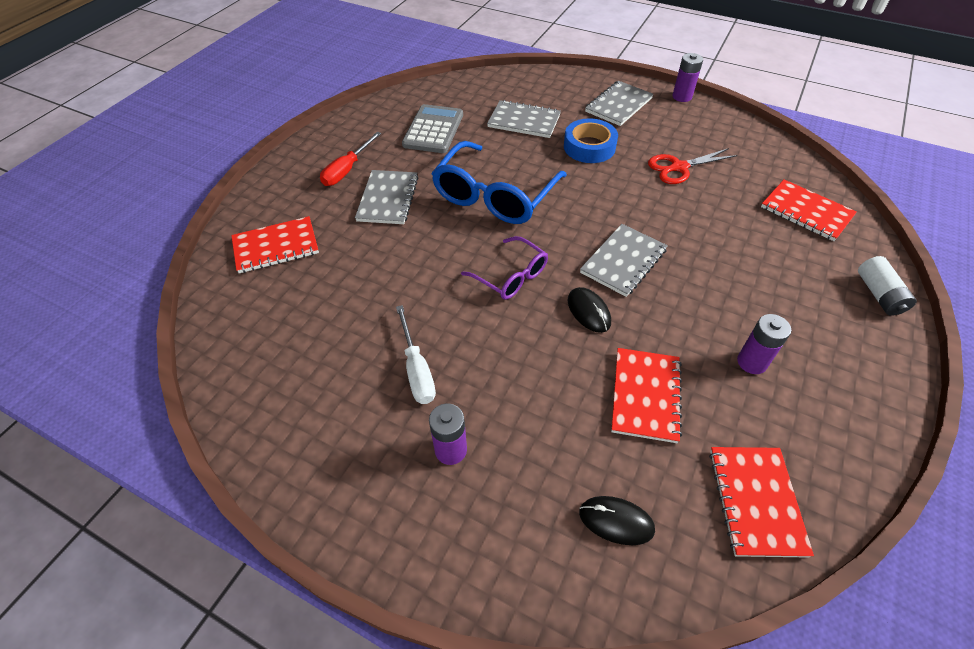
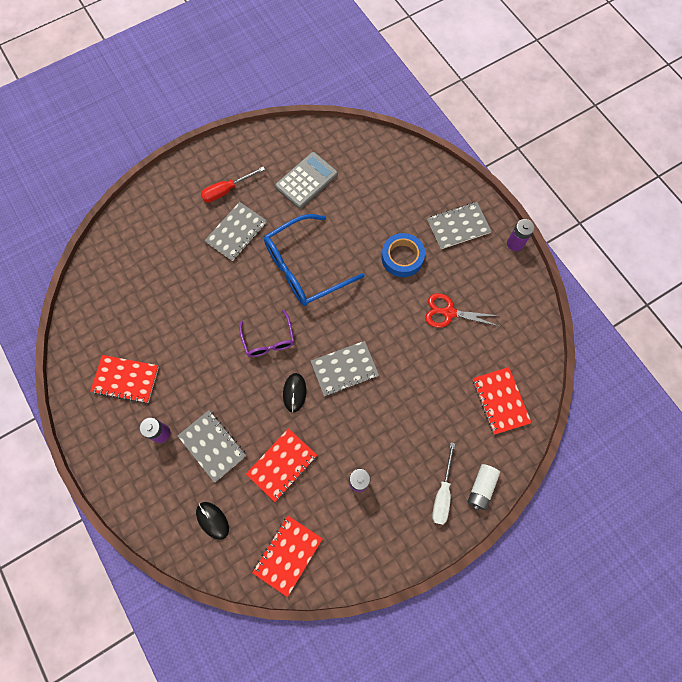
camera: 30 degrees right, 20 degrees up
(276, 246) = (148, 236): red notebook -> red notebook (126, 379)
(417, 369) = (174, 374): white screwdriver -> white screwdriver (442, 493)
(524, 121) = (375, 206): grey notebook -> grey notebook (212, 446)

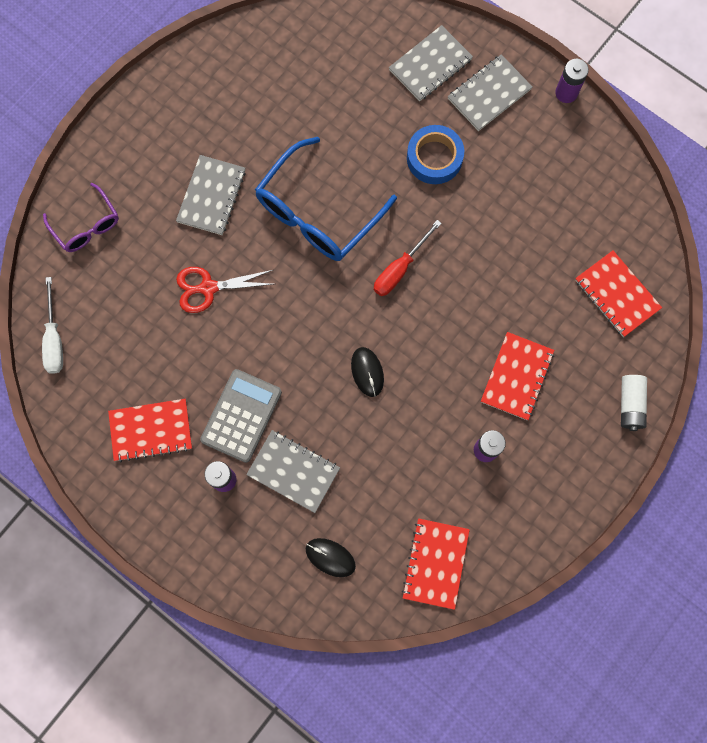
camera: 20 degrees left, 5 degrees up
(226, 190) = (175, 145): red screwdriver -> red screwdriver (400, 269)
(268, 340) = (309, 319): purple glasses -> purple glasses (87, 226)
(282, 465) = (387, 463): red notebook -> red notebook (516, 376)
(306, 181) = (274, 98): grey calculator -> grey calculator (241, 416)
(344, 369) = (416, 322): grey notebook -> grey notebook (430, 65)
(442, 493) = (588, 427): white screwdriver -> white screwdriver (54, 339)
(449, 312) = (517, 208): red scissors -> red scissors (208, 288)

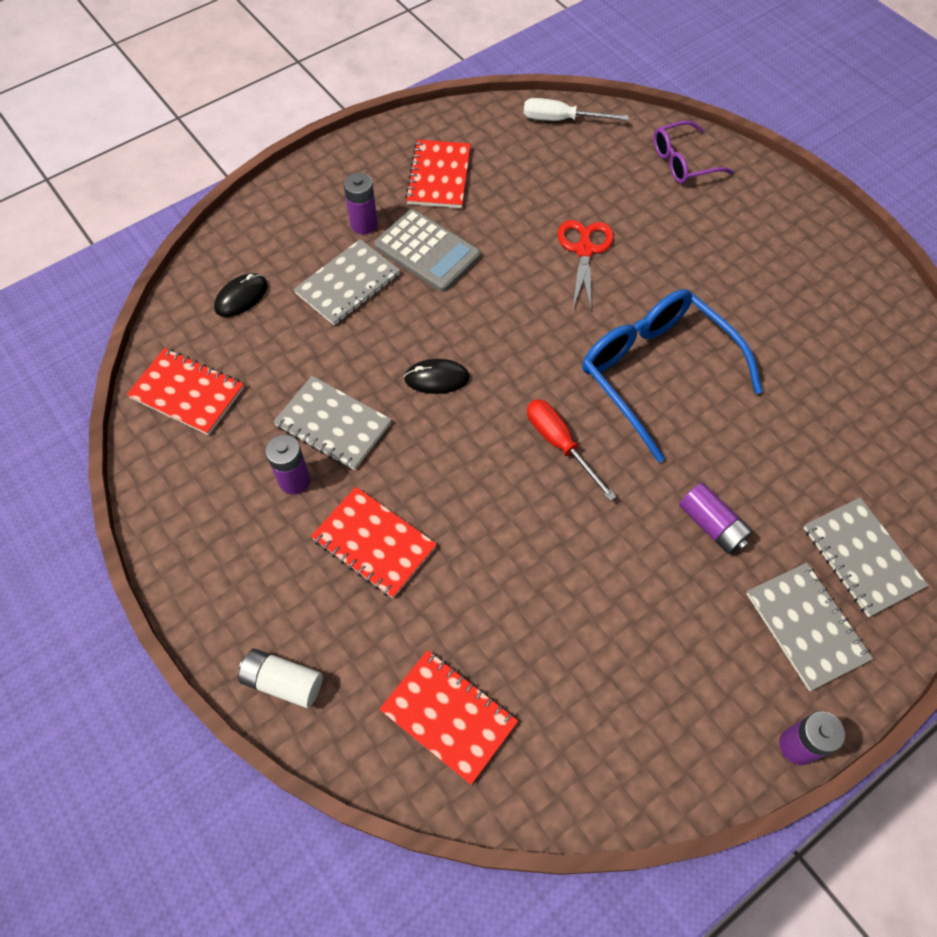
camera: 105 degrees right, 15 degrees down
(211, 196) = (698, 273): grey notebook -> grey notebook (333, 424)
(434, 158) = (712, 525): blue tape -> purple battery
(617, 294) = (448, 716): red notebook -> red notebook turned 60 degrees clockwise

